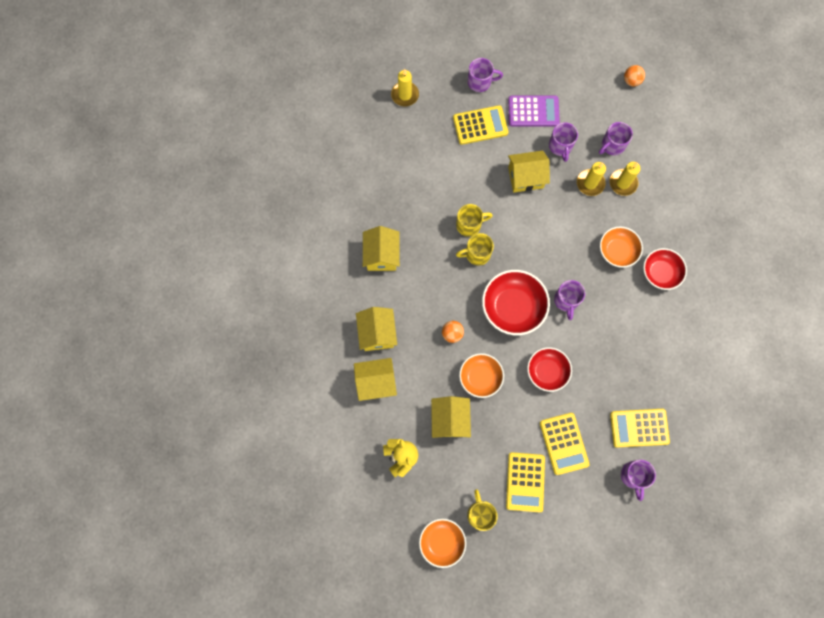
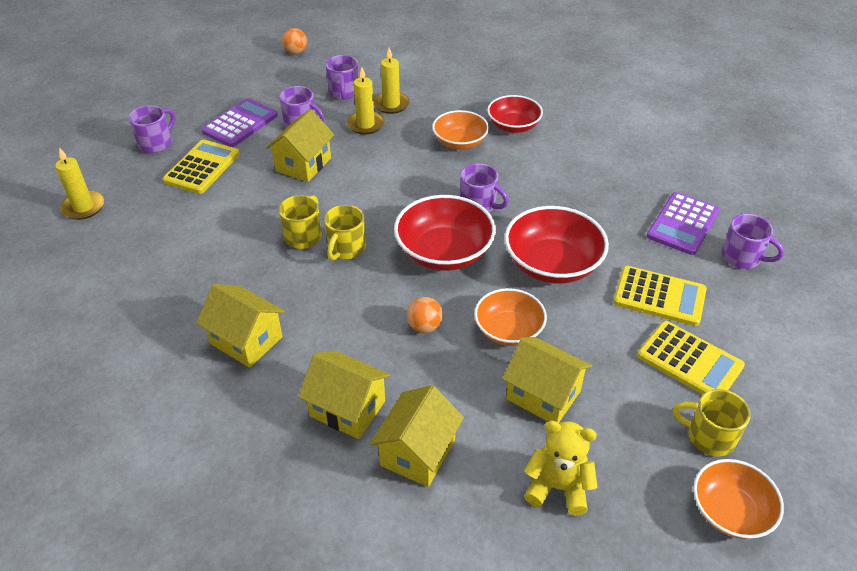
camera: 55 degrees left, 30 degrees down
(547, 371) = (552, 264): red bowl -> red bowl, size x1.53
(639, 428) = (683, 224): yellow calculator -> purple calculator

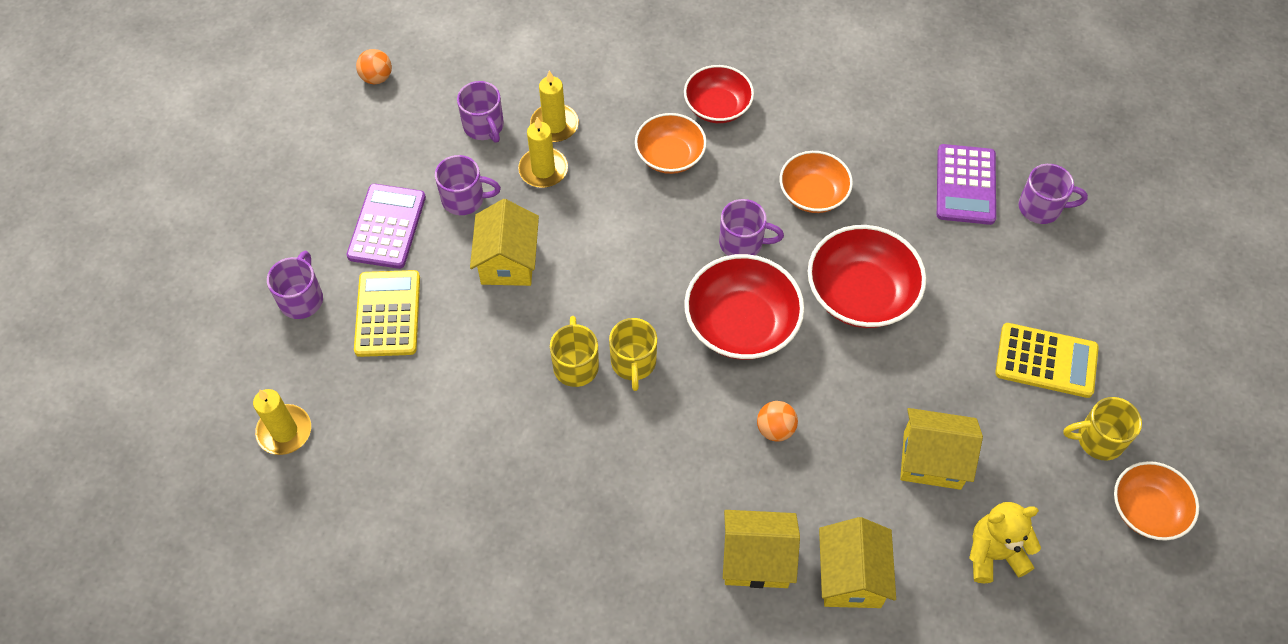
camera: 25 degrees left, 15 degrees up
(246, 340) = (603, 526): yellow house -> none
(508, 330) = (860, 397): orange bowl -> orange bowl (813, 194)
(659, 296) = (984, 292): yellow calculator -> none

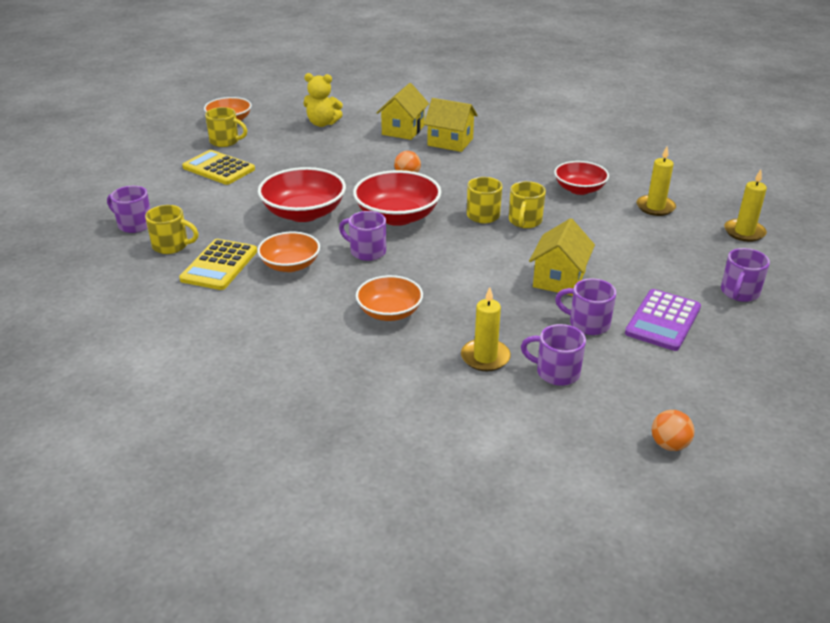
camera: 160 degrees left, 25 degrees down
(387, 314) = (664, 271): yellow calculator -> yellow calculator (219, 265)
(484, 126) = (556, 372): purple mug -> purple mug turned 60 degrees counterclockwise
(543, 170) = (508, 327): yellow candle -> yellow candle (655, 207)
(717, 107) = (323, 336): red bowl -> red bowl (579, 189)
(932, 460) = (325, 151): yellow house -> none
(965, 185) = (171, 246): purple calculator -> yellow mug

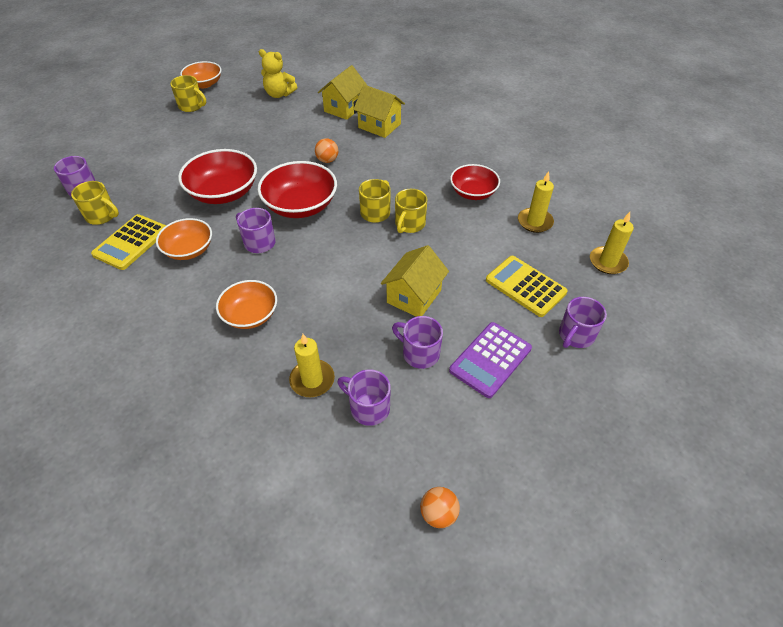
camera: 10 degrees right, 15 degrees up
(218, 168) = (174, 135): yellow calculator -> yellow calculator (525, 286)

